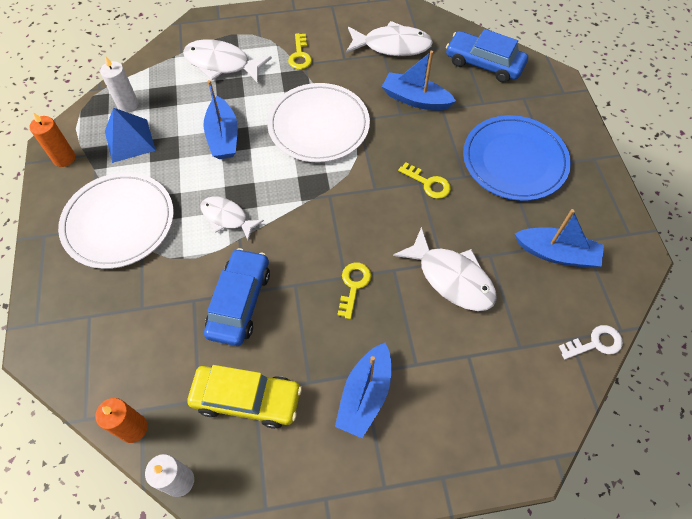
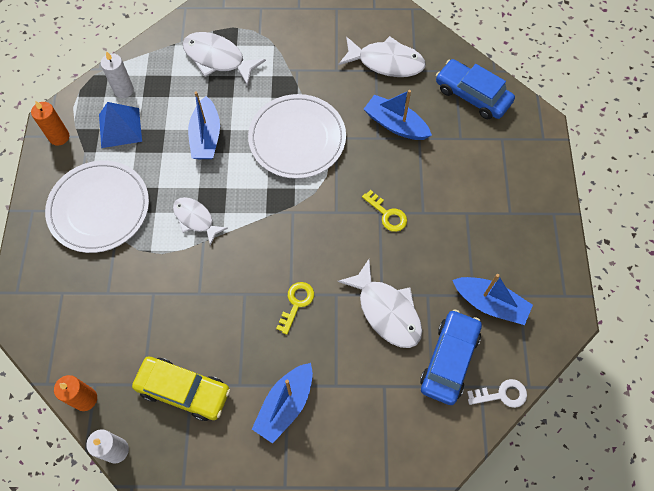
camera: 10 degrees right, 5 degrees up
(240, 302) = (193, 302): blue car -> blue car (449, 360)
(300, 55) = (294, 60): yellow key -> none
(514, 160) = (475, 203): blue plate -> none

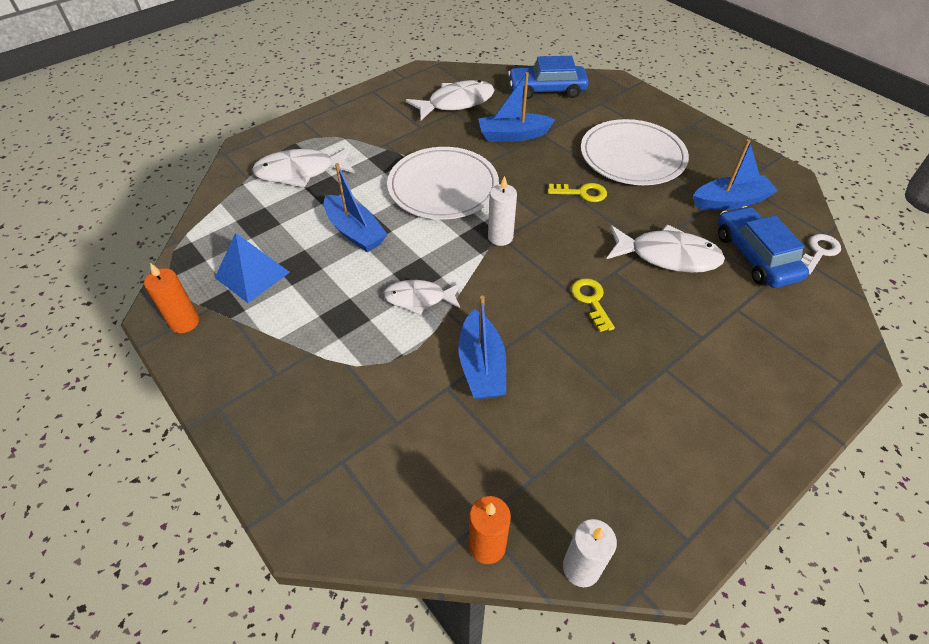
camera: 40 degrees left, 15 degrees down
(99, 208) = (302, 354): white plate -> white plate (632, 156)
(123, 90) = (223, 244): white candle -> white candle (500, 237)
(183, 391) = (580, 450): yellow car -> none
(285, 405) = (683, 386): blue boat -> blue boat (481, 366)

